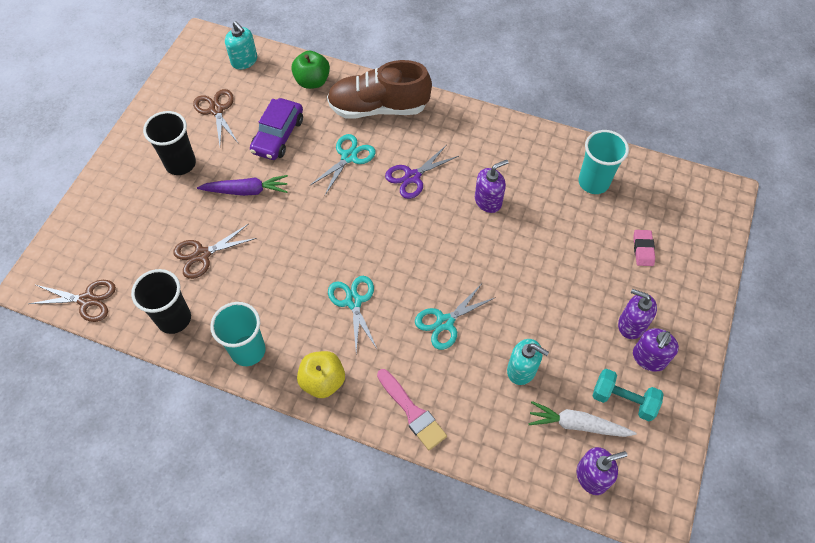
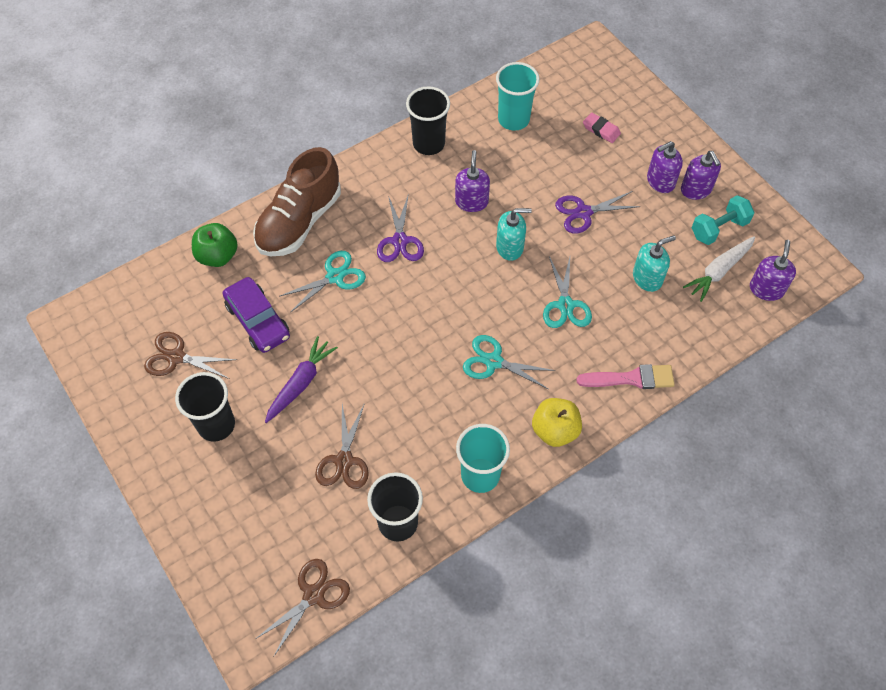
camera: 55 degrees left, 0 degrees up
(244, 61) = (135, 299): turquoise soap dispenser -> turquoise soap dispenser (510, 247)
(349, 157) = (335, 277): turquoise scissors -> turquoise scissors turned 75 degrees clockwise
(517, 141) = (428, 144): none -> black cup
(546, 284) = (583, 212): none -> purple scissors

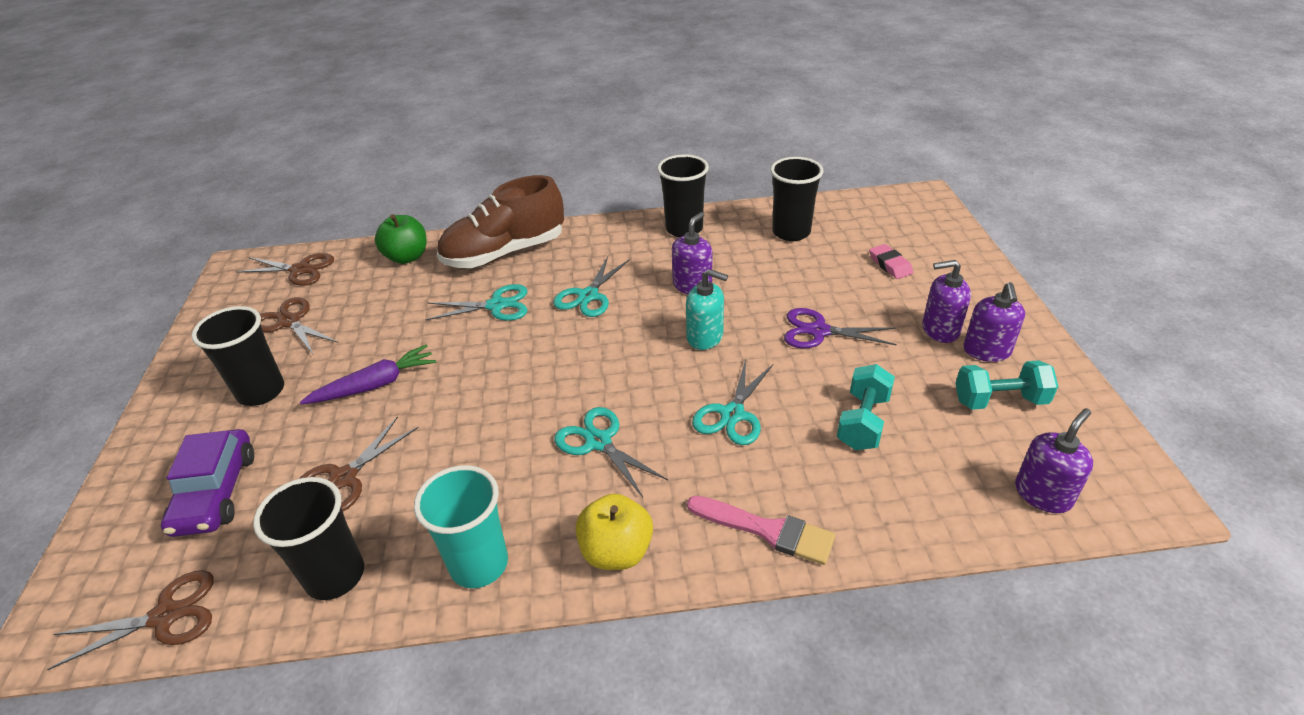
camera: 30 degrees right, 20 degrees down
(133, 304) = (300, 270): none -> brown scissors
(258, 321) = (390, 317): purple car -> purple car (216, 492)
(399, 241) = (588, 296): purple scissors -> turquoise scissors
(513, 119) = (791, 232): turquoise cup -> black cup
(647, 278) = (863, 422): turquoise soap dispenser -> turquoise dumbbell
(719, 271) = (975, 448): white carrot -> none

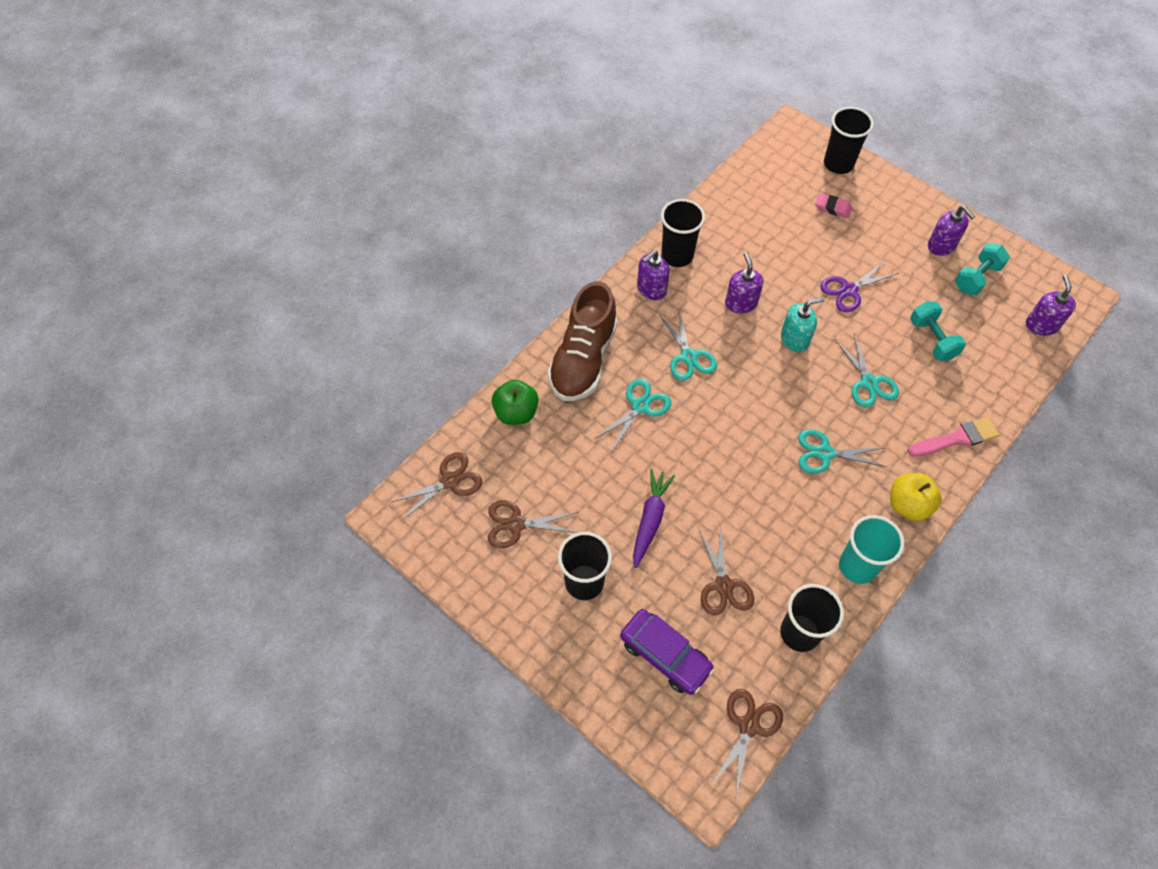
camera: 45 degrees left, 20 degrees up
(791, 232) = (747, 215): black cup -> black cup (838, 164)
(940, 330) = (906, 245): purple soap dispenser -> purple soap dispenser (651, 289)

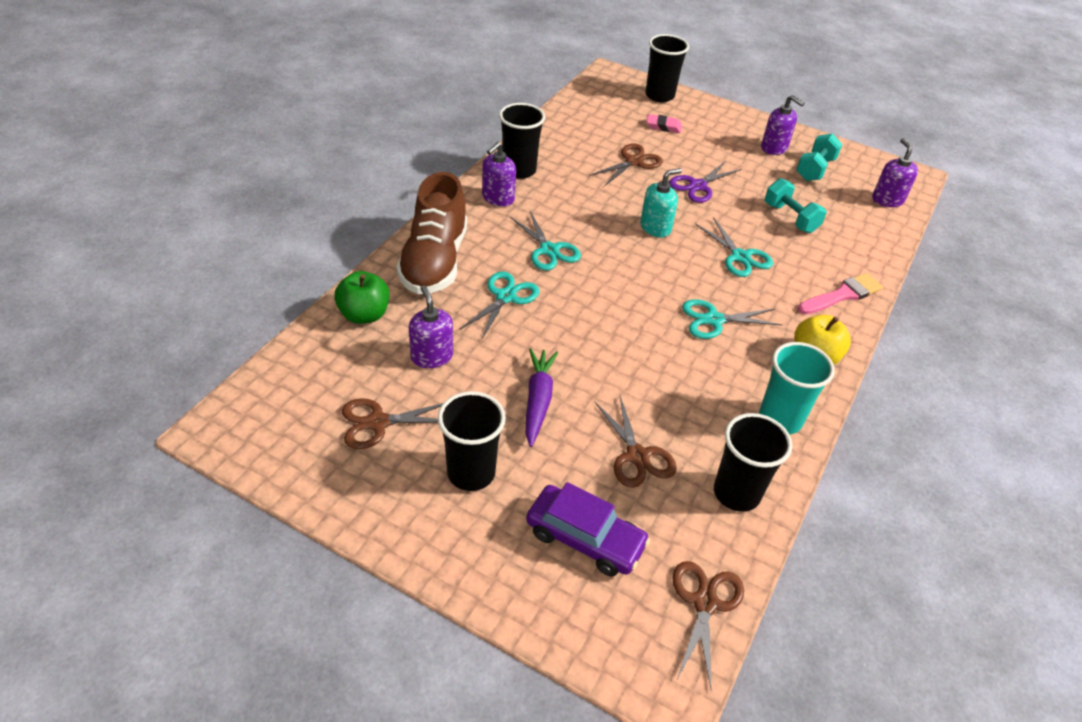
camera: 15 degrees left, 15 degrees down
(450, 481) = (291, 388): brown scissors -> brown scissors (634, 162)
(741, 303) = (593, 203): purple soap dispenser -> purple soap dispenser (432, 356)

